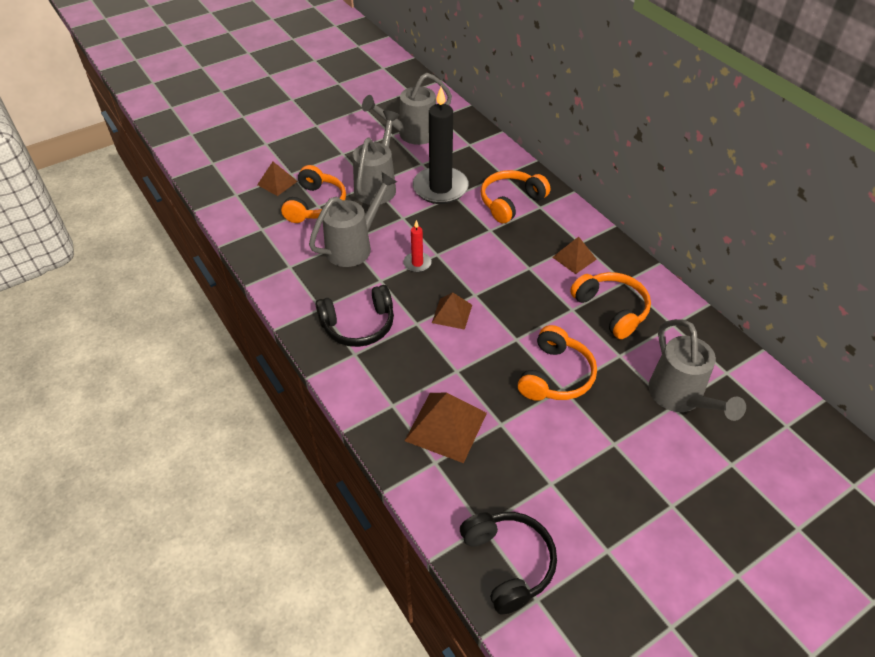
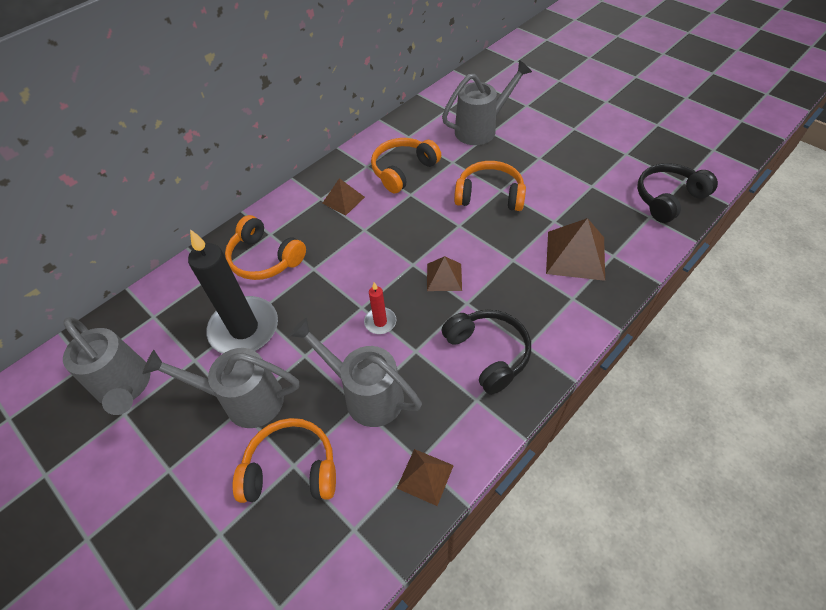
camera: 100 degrees left, 5 degrees up
(277, 183) = (244, 547): brown pyramid -> brown pyramid (425, 476)

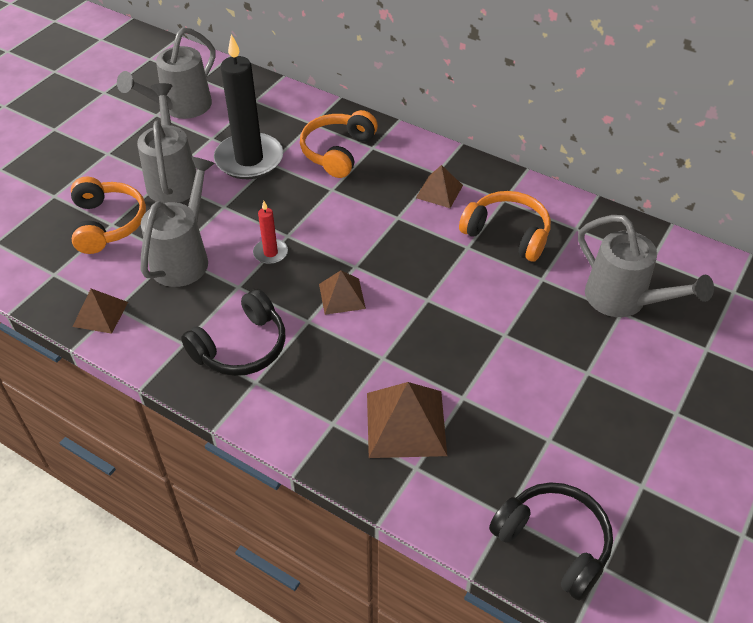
camera: 75 degrees right, 5 degrees down
(489, 195) = (490, 323): orange headphones -> none

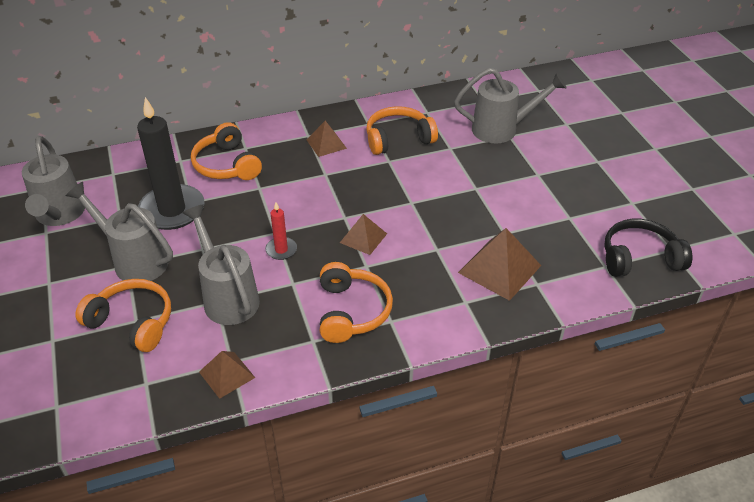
camera: 50 degrees left, 5 degrees down
(241, 347) = (351, 311): black headphones -> orange headphones

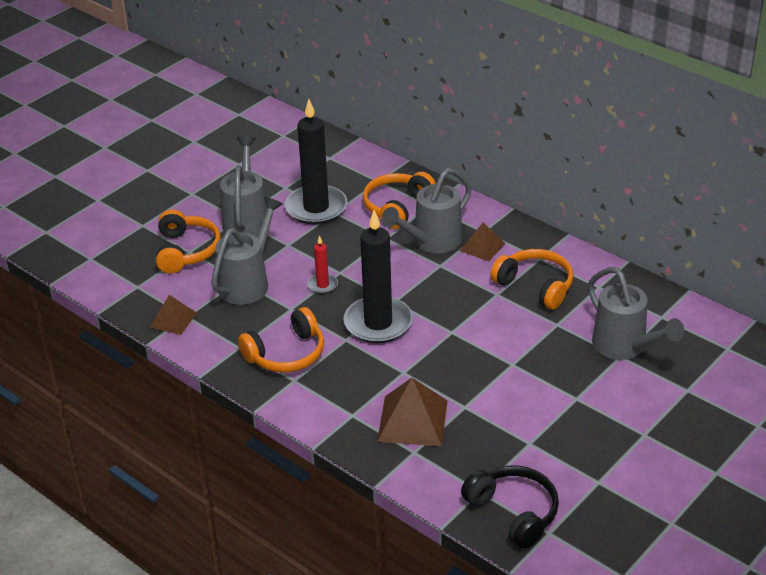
camera: 60 degrees right, 5 degrees down
(59, 215) = (261, 159): grey watering can -> grey watering can (432, 242)
(363, 238) = (378, 323): brown pyramid -> black candle

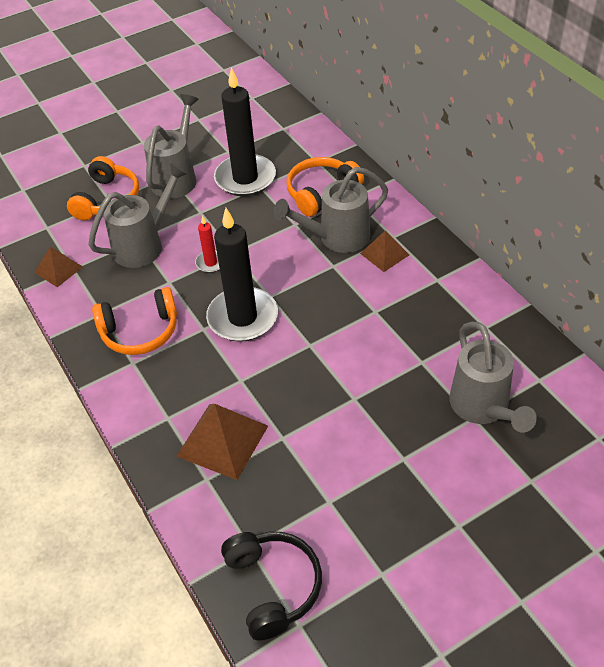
camera: 20 degrees right, 10 degrees up
(535, 286) = (419, 311): orange headphones -> none

